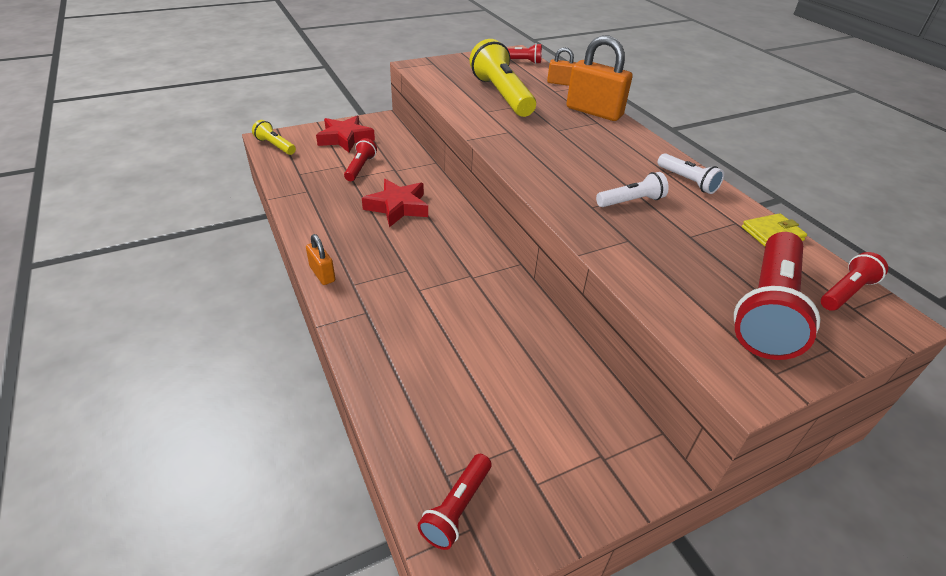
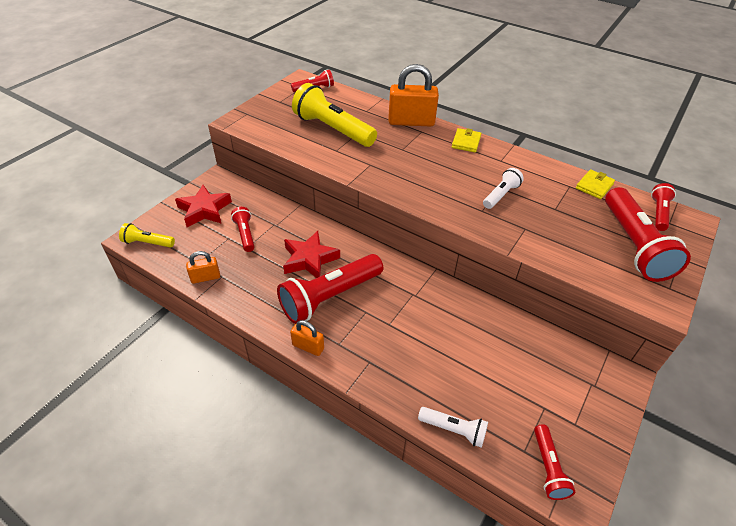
camera: 30 degrees left, 5 degrees up
(384, 244) = (330, 297): none -> red flashlight
(560, 83) = (364, 101): orange padlock -> orange padlock (205, 277)
(640, 145) = (466, 142): none -> yellow wallet
(687, 181) = (518, 163): white flashlight -> white flashlight (454, 430)

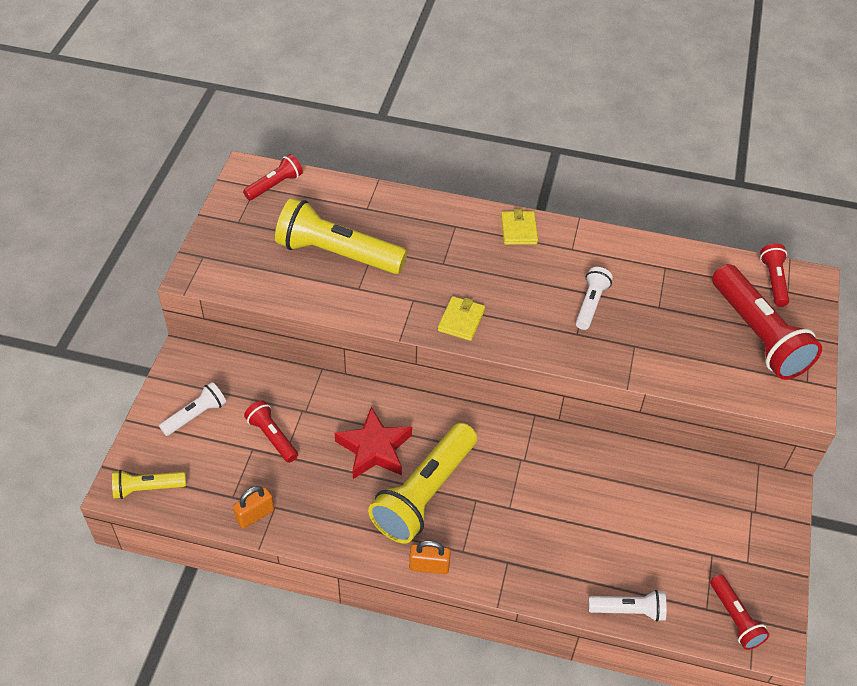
camera: 20 degrees left, 5 degrees up
(204, 210) = (196, 415): red star -> white flashlight
(330, 297) = (424, 494): red flashlight -> yellow flashlight
(411, 122) = (435, 213): orange padlock -> none
(594, 186) = (693, 260): yellow wallet -> yellow wallet (461, 320)

